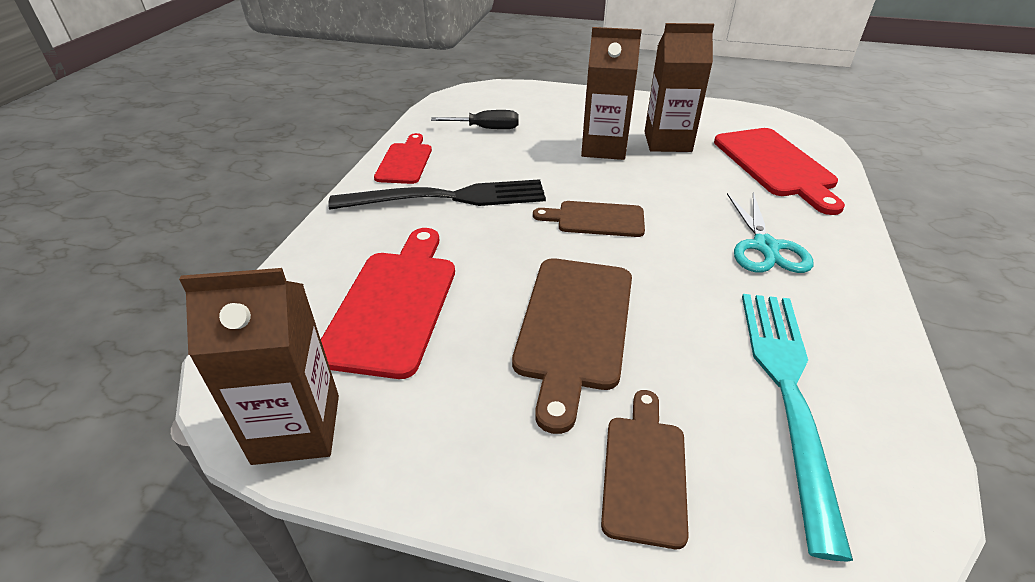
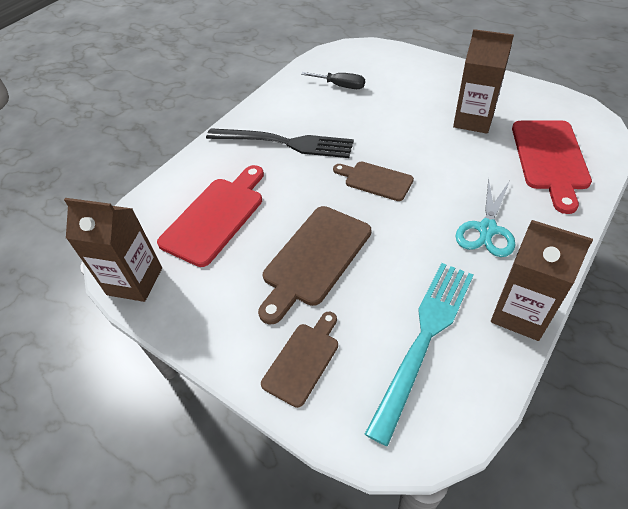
camera: 25 degrees right, 10 degrees up
(405, 161) = (270, 107): red cutting board -> none
(603, 148) = (418, 118): brown carton -> brown carton (520, 313)

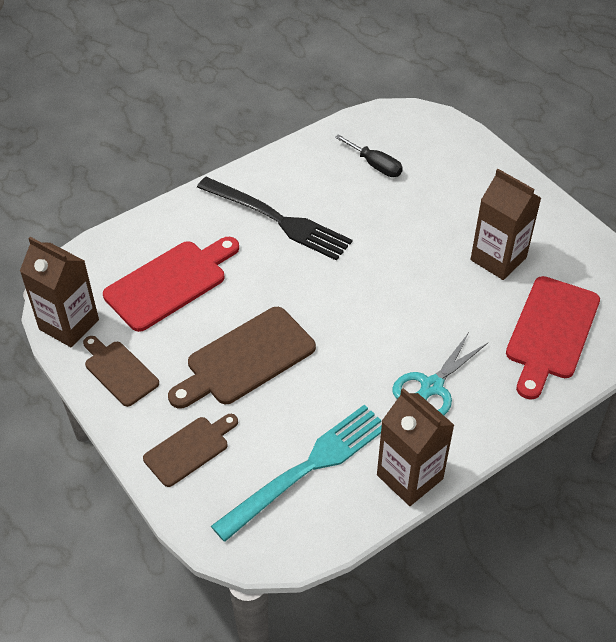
camera: 15 degrees right, 0 degrees up
(375, 180) = (350, 296): brown cutting board -> brown cutting board (119, 371)

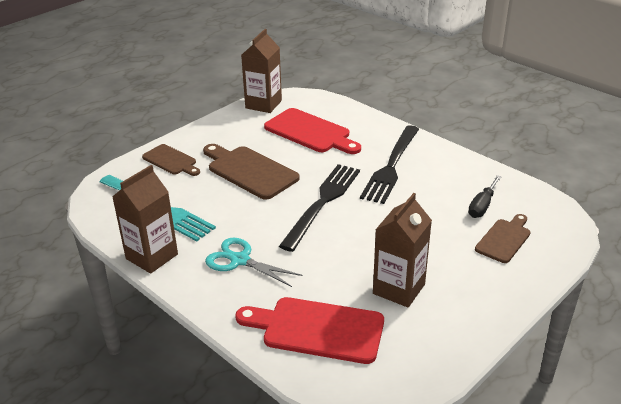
camera: 80 degrees right, 15 degrees down
(119, 371) = (229, 127): brown cutting board -> brown cutting board (504, 239)
(336, 295) = (323, 203): none -> black fork

